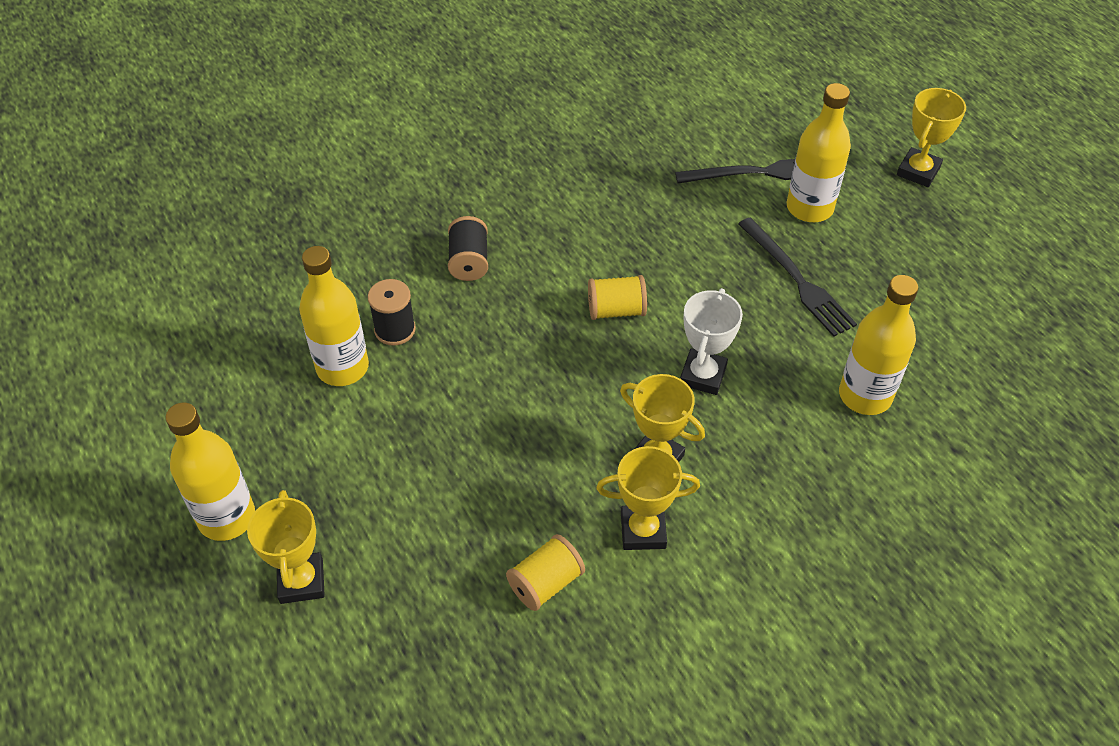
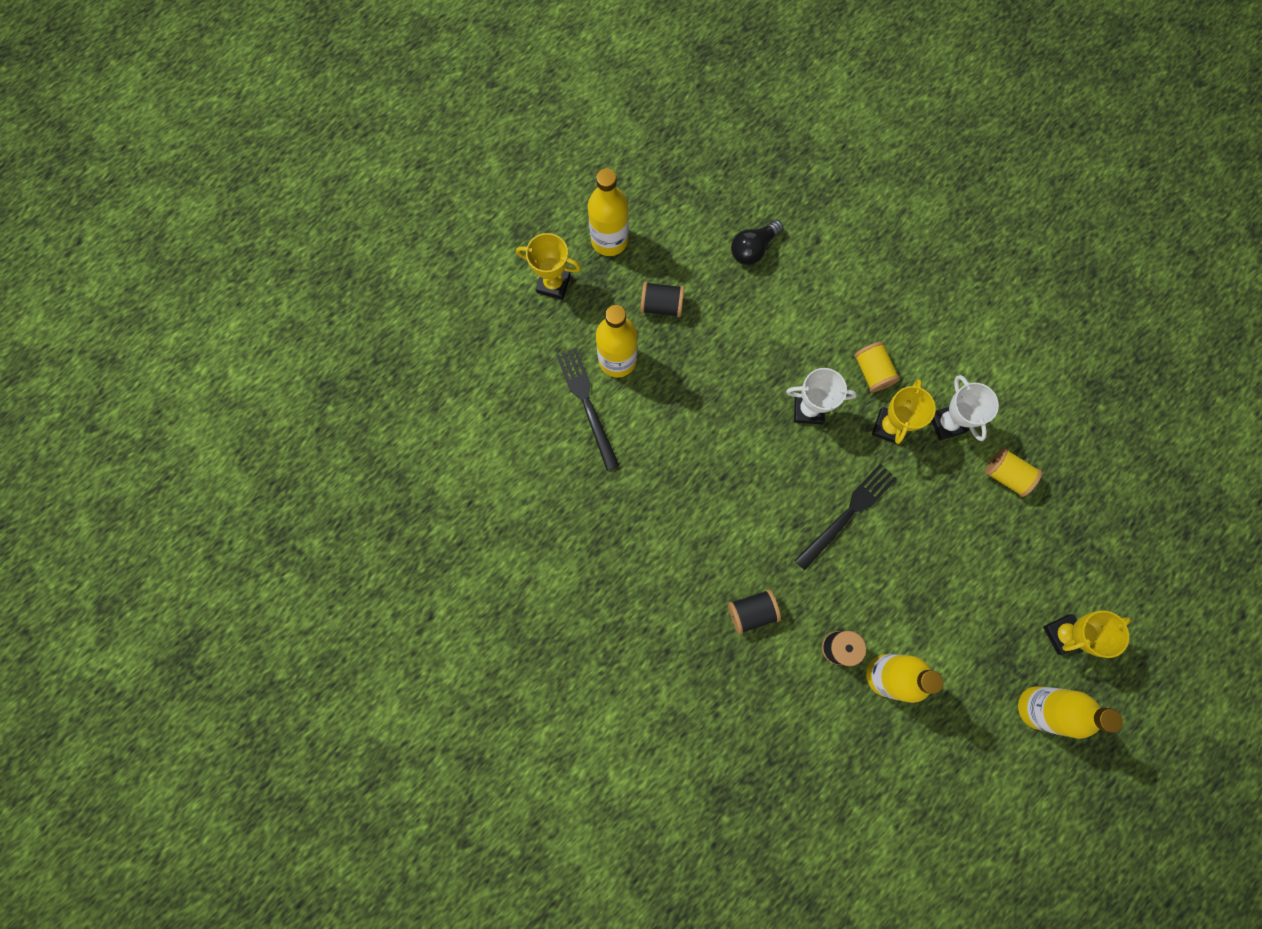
camera: 105 degrees left, 25 degrees up
(616, 310) = (767, 484): yellow spool -> yellow spool (872, 371)
(643, 531) = (947, 423): yellow trophy -> white trophy
(796, 279) = (696, 359): black fork -> black fork (847, 514)
(865, 395) = (791, 300): yellow bottle -> yellow bottle (609, 240)
(876, 261) = (661, 305): none -> black spool
(949, 372) = (753, 249): none -> black light bulb

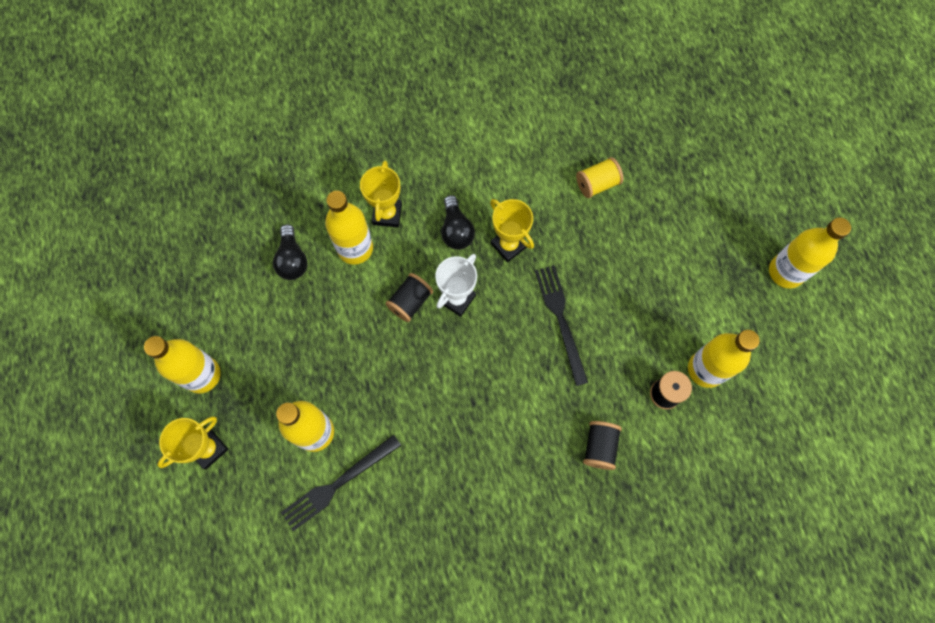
camera: 60 degrees left, 5 degrees down
(587, 405) = (339, 483): black fork -> black fork turned 45 degrees counterclockwise
(661, 305) = (291, 365): black spool -> black spool (410, 302)
(797, 294) = (355, 248): none -> yellow bottle
(872, 371) = (456, 230): yellow spool -> black light bulb
(947, 423) = (531, 201): white trophy -> none
(1063, 634) = (740, 219): yellow trophy -> yellow trophy (387, 214)

